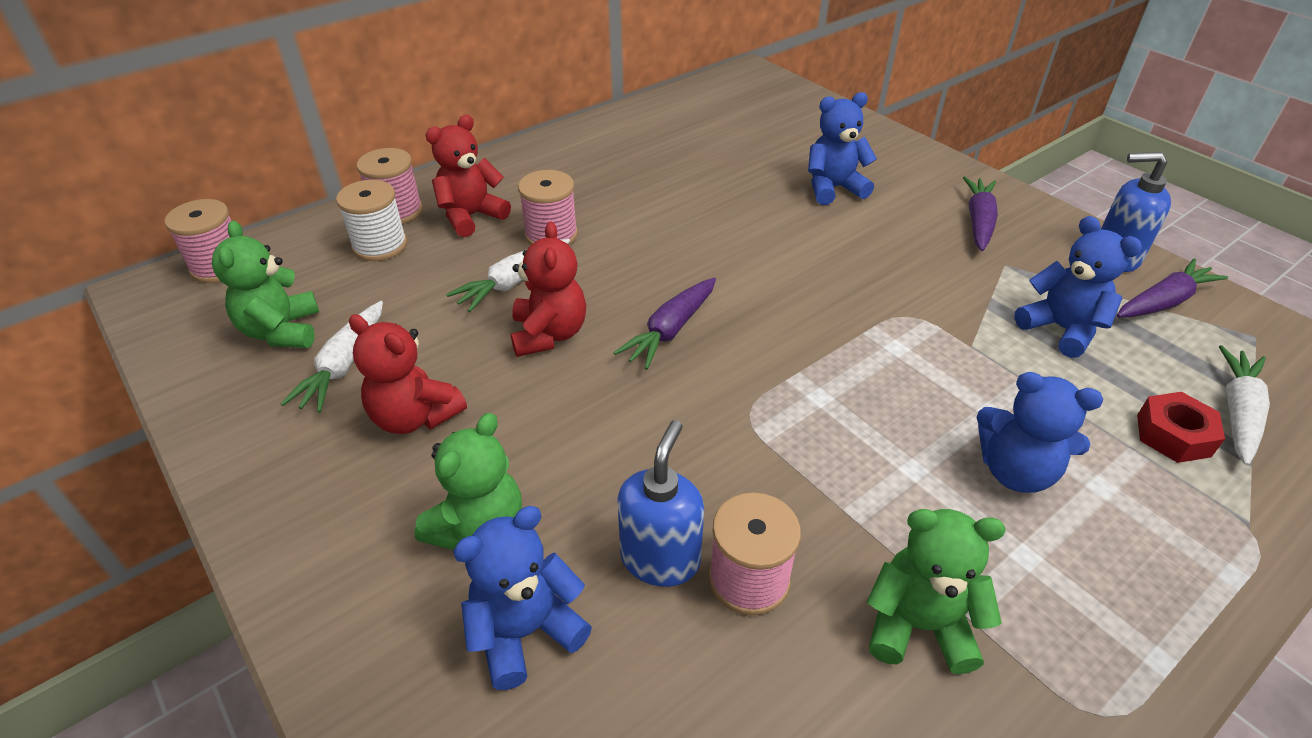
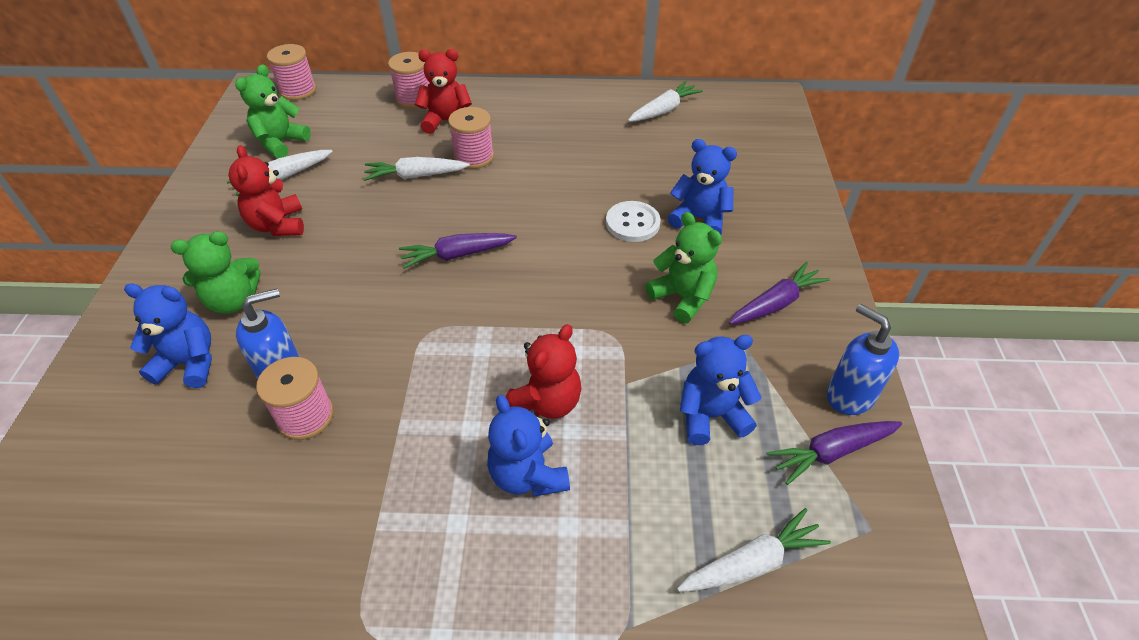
camera: 40 degrees right, 5 degrees up
(380, 246) = (380, 116): white spool -> none
(549, 334) = (393, 218): red teddy bear -> red teddy bear (546, 402)
(676, 117) = (663, 110): none -> white carrot
(786, 219) = (632, 223): none -> white button
(918, 625) = (347, 505): green teddy bear -> green teddy bear (683, 297)
(1061, 329) = (711, 415): blue teddy bear -> blue teddy bear turned 105 degrees counterclockwise
(1163, 302) = (832, 452): purple carrot -> purple carrot turned 150 degrees clockwise
(1173, 435) = (673, 537): red nut -> none

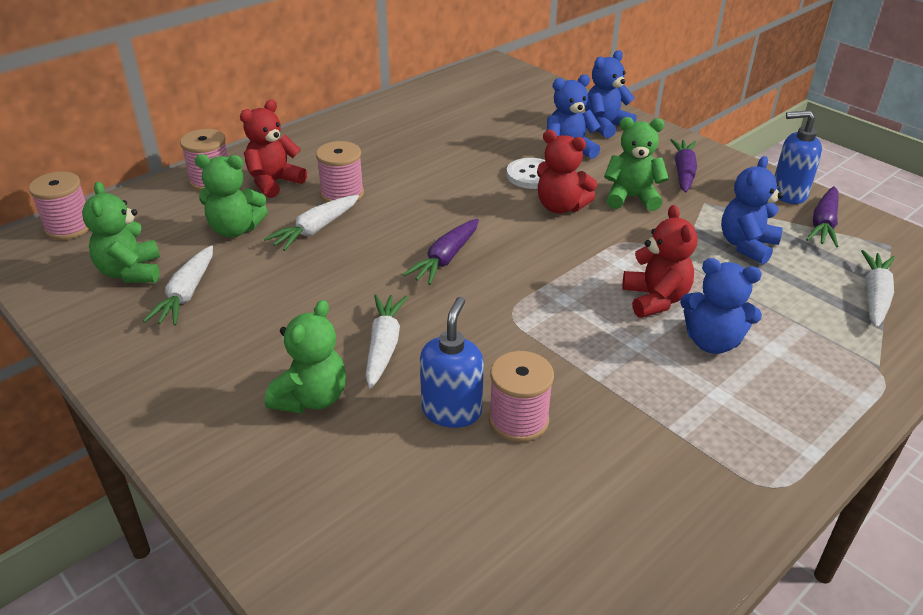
camera: 45 degrees left, 10 degrees down
(189, 363) = (356, 461): blue teddy bear -> blue teddy bear (605, 126)
(278, 225) = (250, 327): red teddy bear -> red teddy bear (560, 207)
(373, 146) = (235, 229): none -> green teddy bear
(663, 110) = (435, 102): white carrot -> white carrot (383, 346)

